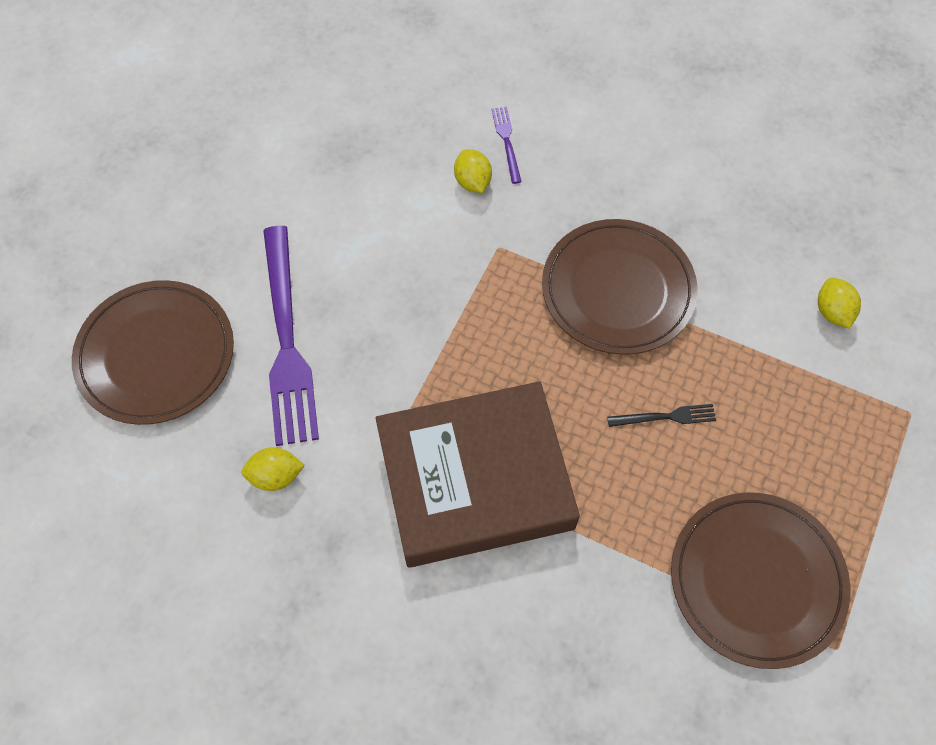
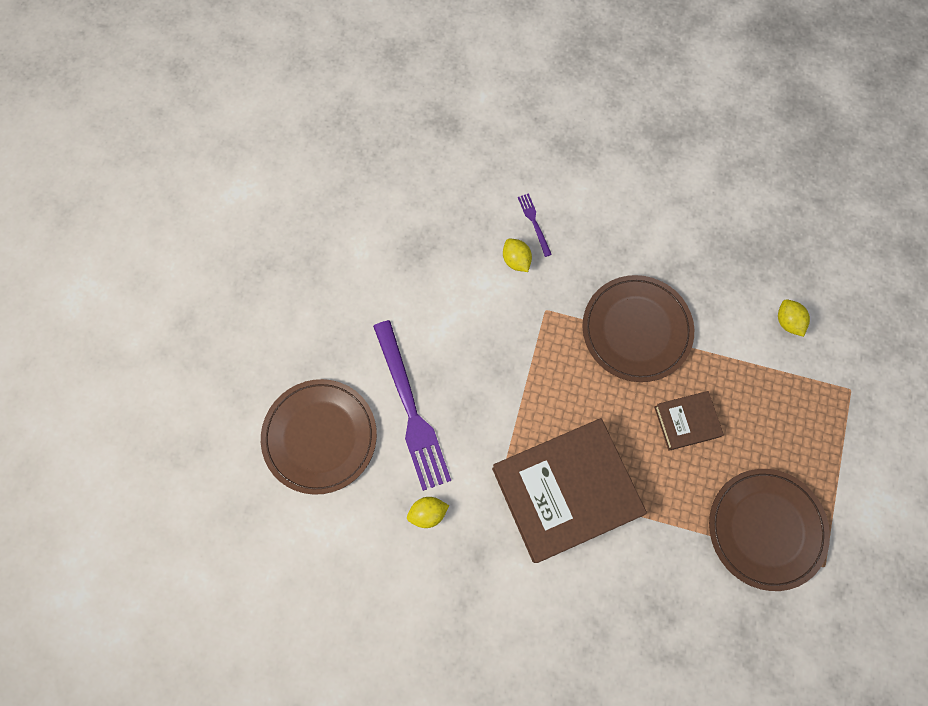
camera: 10 degrees left, 10 degrees up
(665, 417) = (686, 421): black fork -> brown book

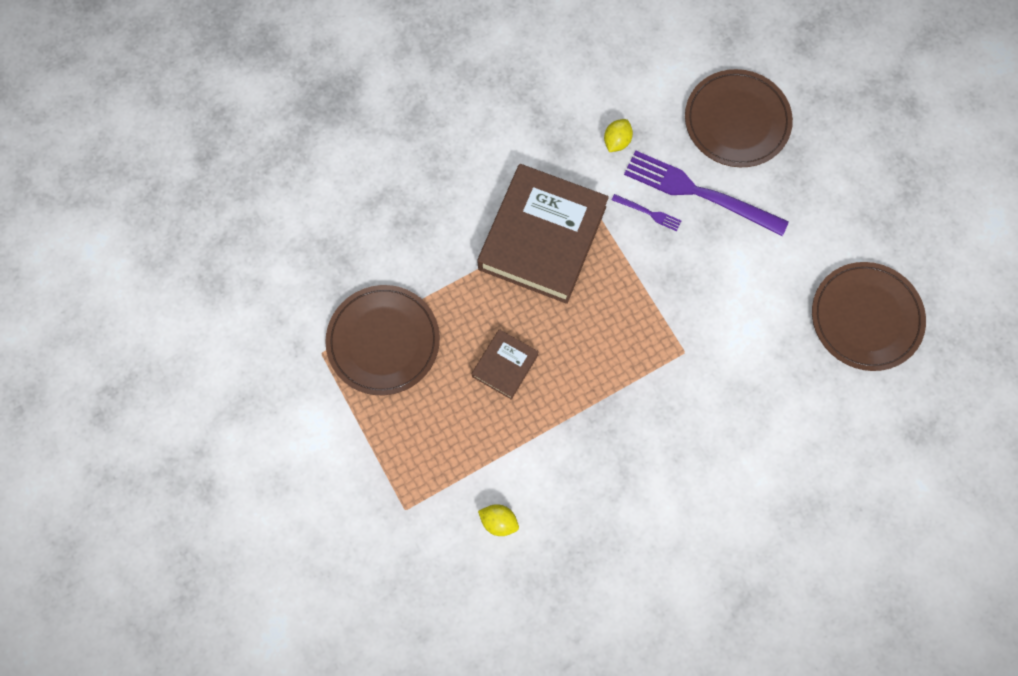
camera: 135 degrees right, 0 degrees up
(516, 260) = (745, 369): yellow lemon -> none
(534, 222) = (765, 414): purple fork -> purple fork (648, 213)
(636, 330) = (605, 401): brown plate -> brown plate (866, 317)

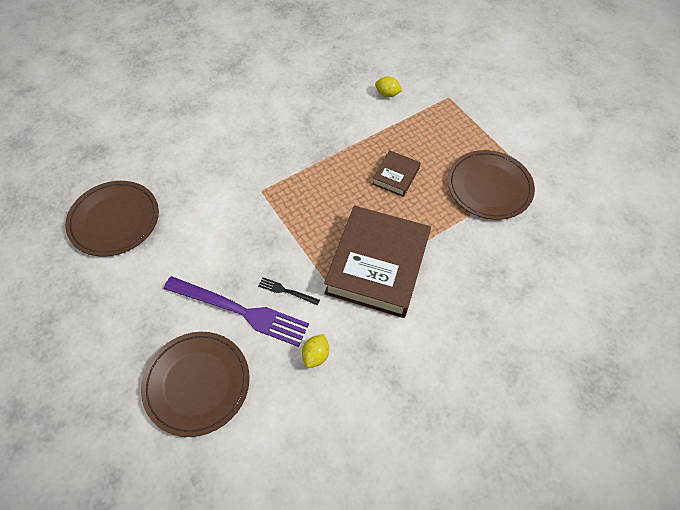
camera: 175 degrees right, 15 degrees down
(648, 213) = (286, 291): purple fork -> black fork

